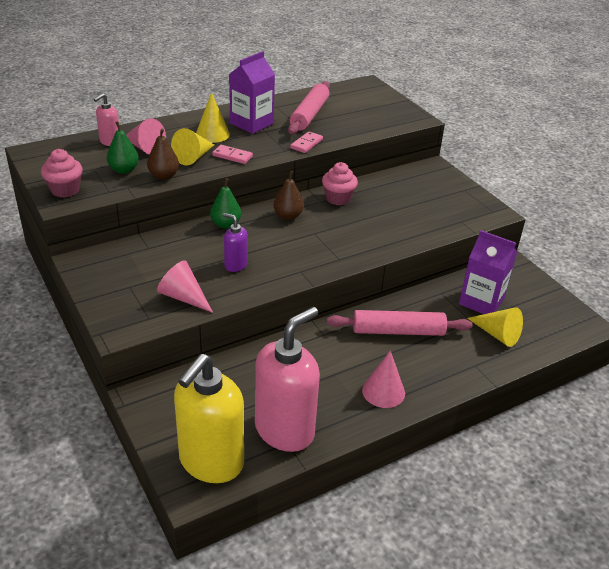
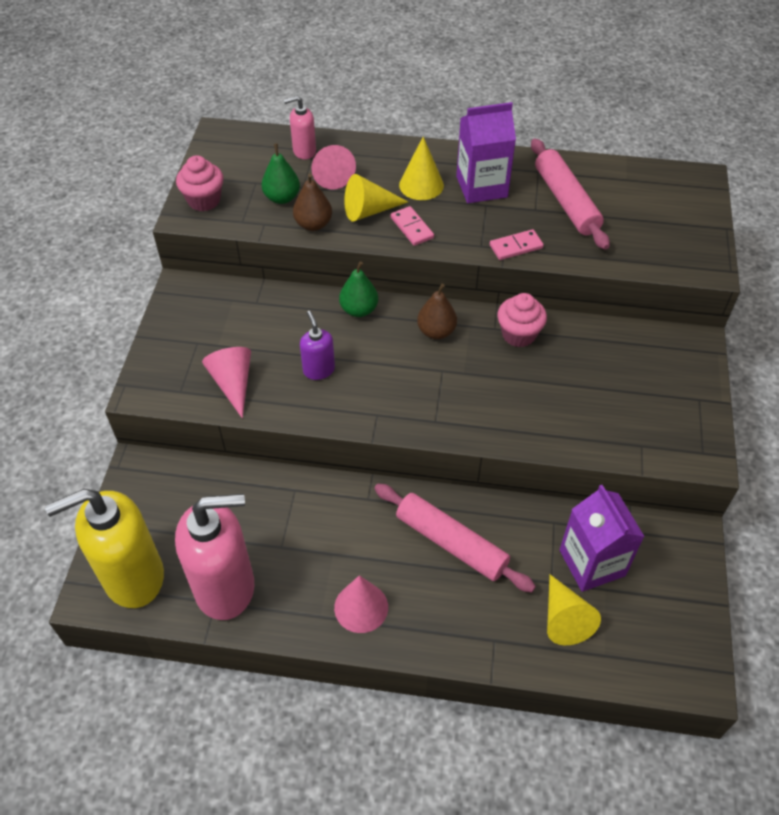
camera: 40 degrees right, 15 degrees up
(309, 115) = (566, 201): pink rolling pin -> pink rolling pin turned 75 degrees counterclockwise

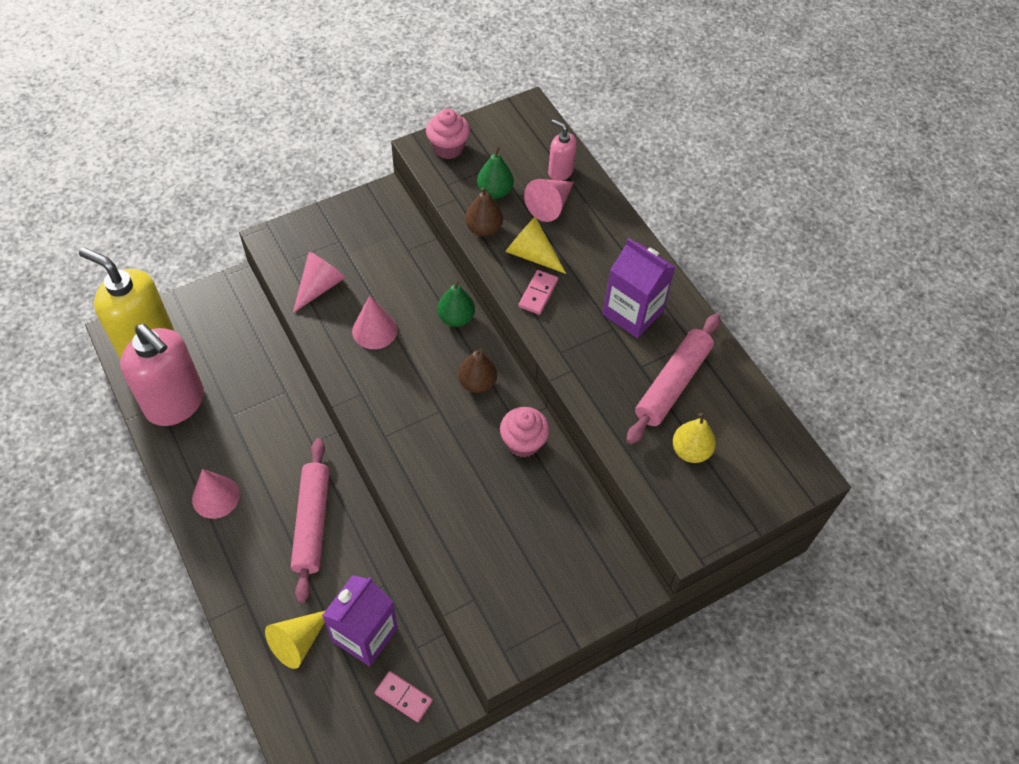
camera: 50 degrees right, 5 degrees up
(318, 370) = (374, 330): purple soap dispenser -> pink cone
(421, 185) = (594, 270): yellow cone -> none
(516, 246) = (581, 377): pink domino -> pink domino (403, 697)
(633, 225) = (690, 451): none -> yellow pear

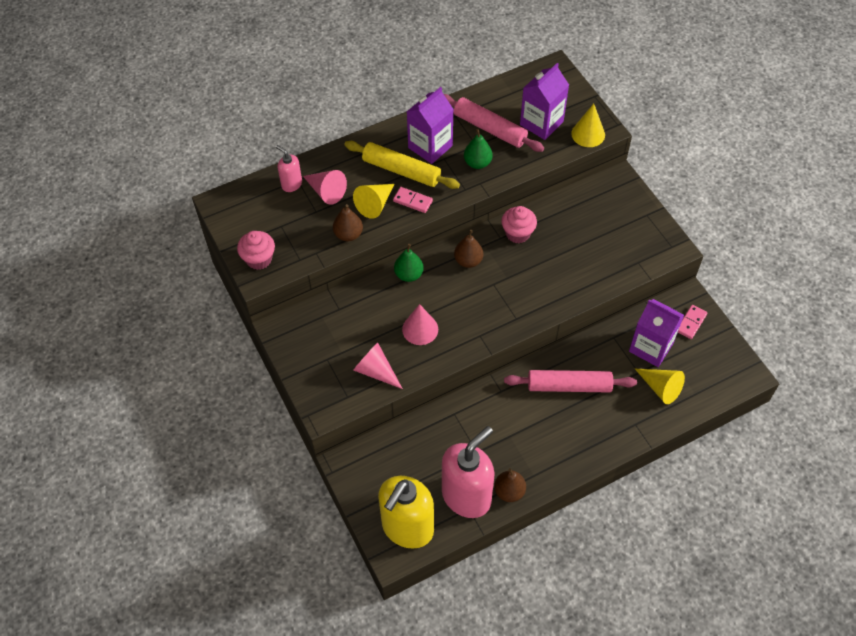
camera: 85 degrees left, 0 degrees up
(174, 448) = (509, 491): none -> brown pear
(215, 497) = (551, 455): pink cone -> none
(495, 191) = (310, 227): green pear -> green pear (477, 163)
(560, 172) = (291, 184): pink soap dispenser -> pink soap dispenser turned 90 degrees clockwise
(588, 281) = (401, 171): none -> yellow rolling pin
(676, 514) = (588, 134): none -> yellow cone
(690, 451) = (541, 123): yellow pear -> purple carton

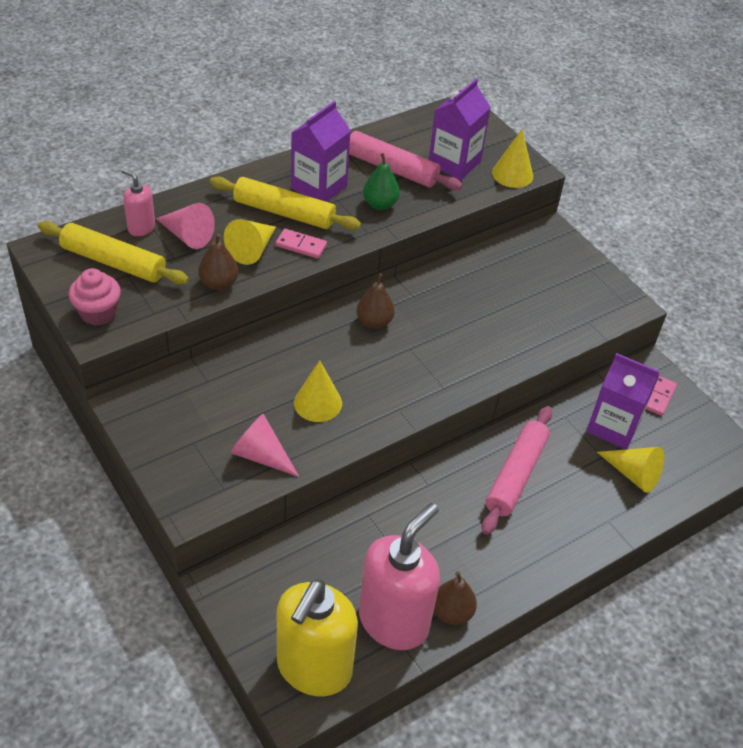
camera: 10 degrees left, 10 degrees down
(270, 215) = (113, 262): none -> yellow rolling pin
(409, 274) = (298, 339): green pear -> none
(420, 329) = (318, 403): pink cone -> yellow cone
(517, 233) = (434, 291): pink cupcake -> none
(569, 386) = (515, 475): pink rolling pin -> pink rolling pin turned 60 degrees counterclockwise

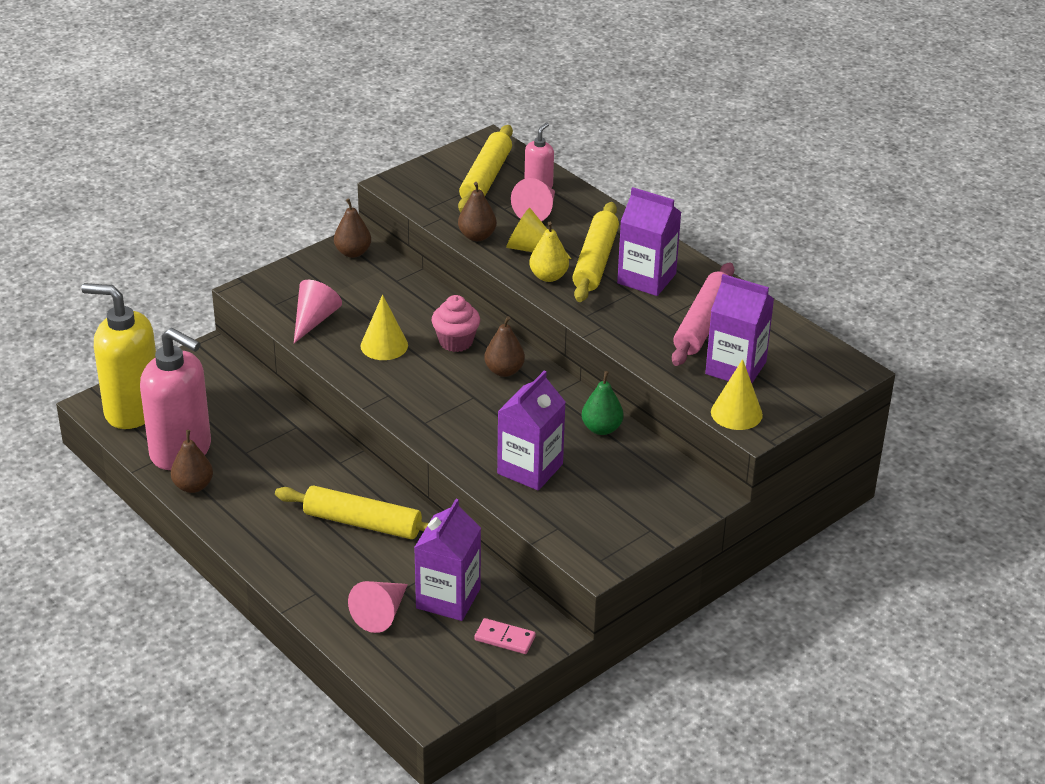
camera: 85 degrees right, 10 degrees down
(98, 313) = (418, 181): pink cupcake -> pink cupcake (456, 342)
(144, 410) = (353, 252): none -> brown pear
(301, 245) = (548, 276): pink domino -> yellow pear
(380, 204) = (636, 320): green pear -> green pear (601, 429)
(514, 326) = (530, 469): none -> purple carton
(515, 475) = (362, 523): pink rolling pin -> yellow rolling pin
(633, 474) = (381, 614): yellow cone -> pink cone

